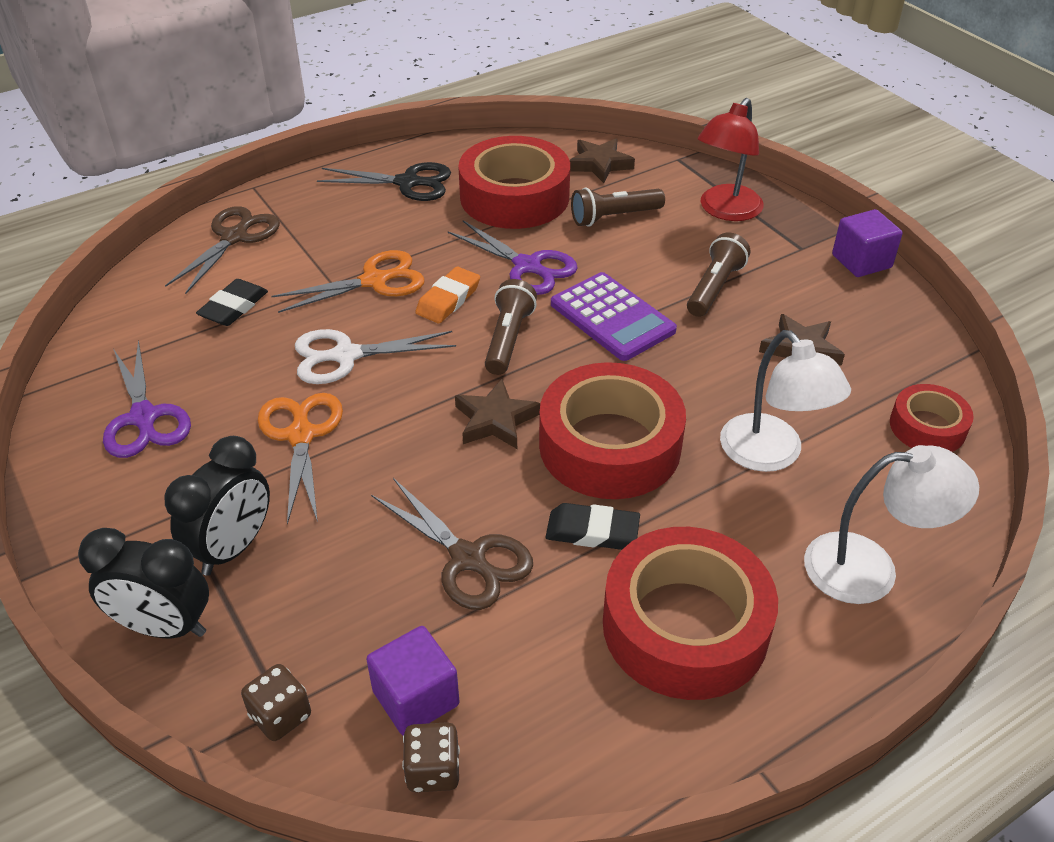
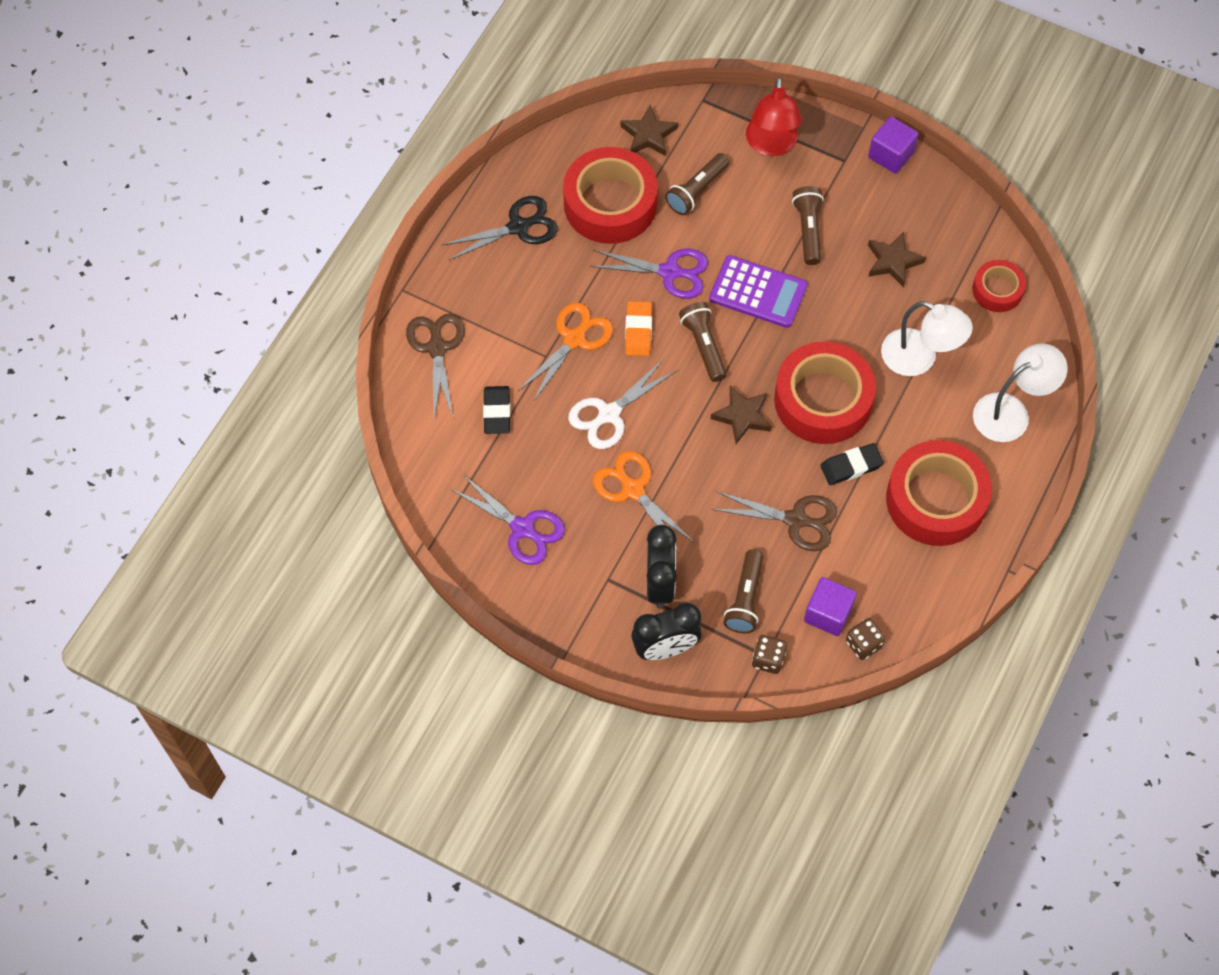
camera: 30 degrees left, 20 degrees up
(321, 619) = (745, 598): none -> brown flashlight

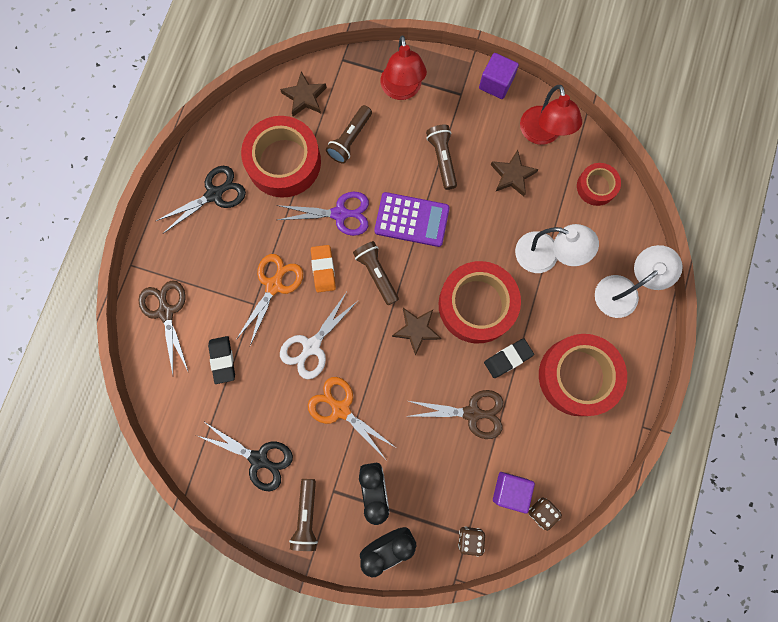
camera: 10 degrees left, 15 degrees up
(522, 528) = (259, 459): purple scissors -> black scissors
(745, 598) = (443, 488): brown flashlight -> brown flashlight (307, 516)
(939, 221) = (542, 134): none -> red lamp

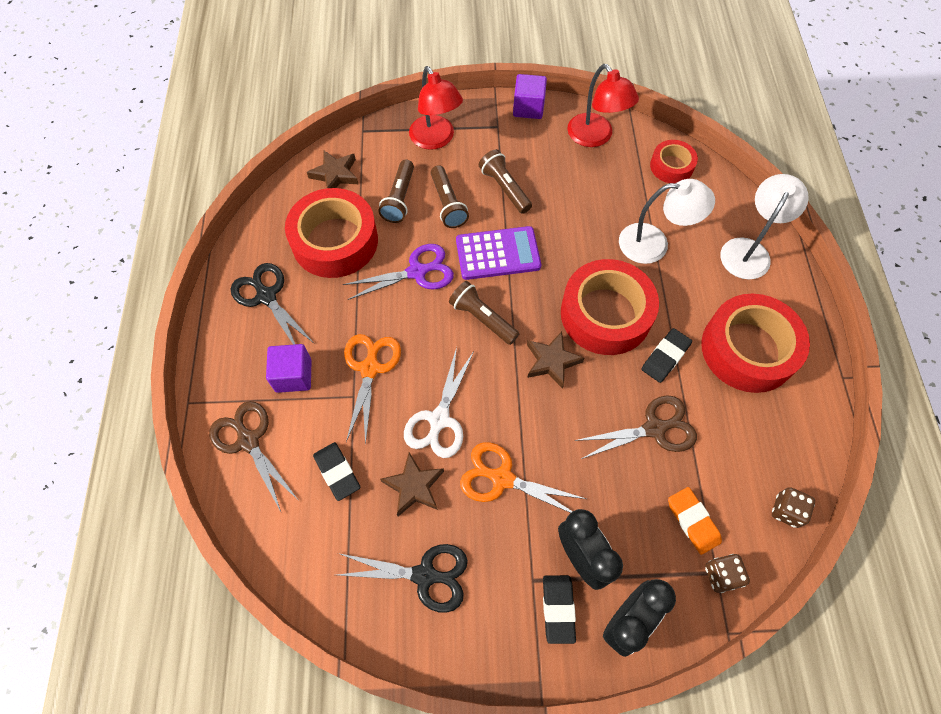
camera: 20 degrees left, 15 degrees down
(214, 194) = (266, 296): black scissors -> black scissors turned 75 degrees counterclockwise
(307, 516) = (512, 625): brown flashlight -> brown flashlight (447, 204)
(323, 269) = (420, 333): orange eraser -> orange eraser (692, 521)
(343, 517) = (558, 609): none -> black eraser
(510, 490) = (738, 499): purple cube -> purple cube (293, 375)
(512, 175) = (583, 181): brown star -> brown star (414, 486)

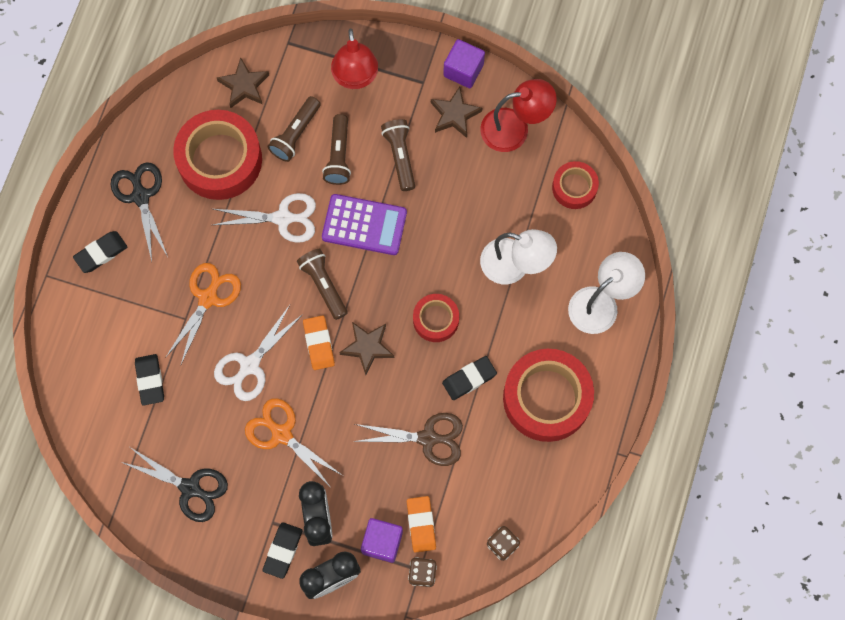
camera: 20 degrees right, 10 degrees up
(241, 362) = (101, 253): none -> black eraser
(248, 441) = (86, 327): brown scissors -> none
(293, 375) = (141, 282): purple cube -> purple cube (382, 542)
(414, 486) = (207, 414): brown star -> brown star (454, 114)
(417, 272) = (283, 218): purple scissors -> white scissors
(501, 374) = (319, 343): none -> orange eraser
(595, 137) = (515, 128): red lamp -> red lamp turned 90 degrees counterclockwise
(605, 314) = (436, 320): red tape -> red tape, size x0.53

